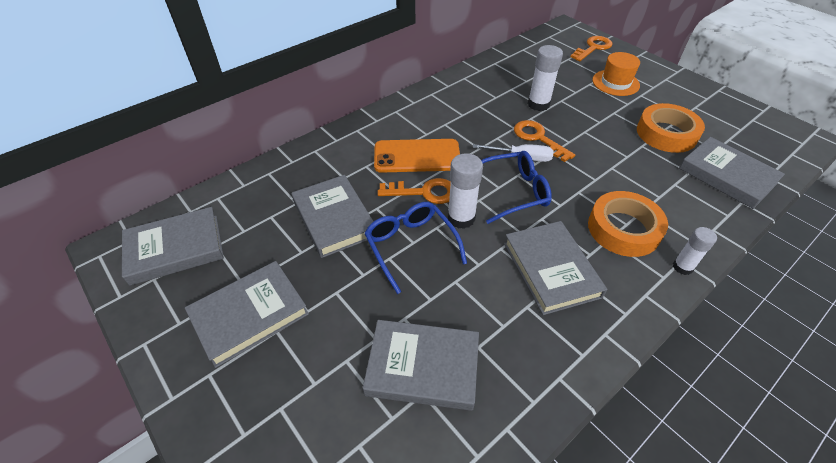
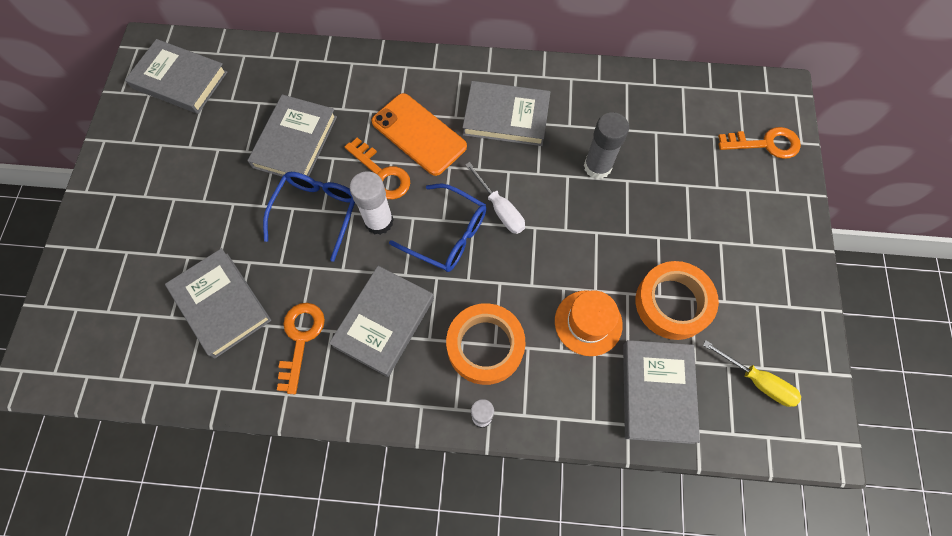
camera: 45 degrees right, 20 degrees up
(249, 315) = (171, 173): grey book -> grey book (506, 117)
(538, 104) = (597, 167): white glue stick -> grey glue stick
(538, 138) = (542, 203): orange key -> orange key (300, 339)
(615, 83) = (717, 206): orange hat -> orange hat (588, 323)
(749, 136) = (757, 381): none -> yellow screwdriver

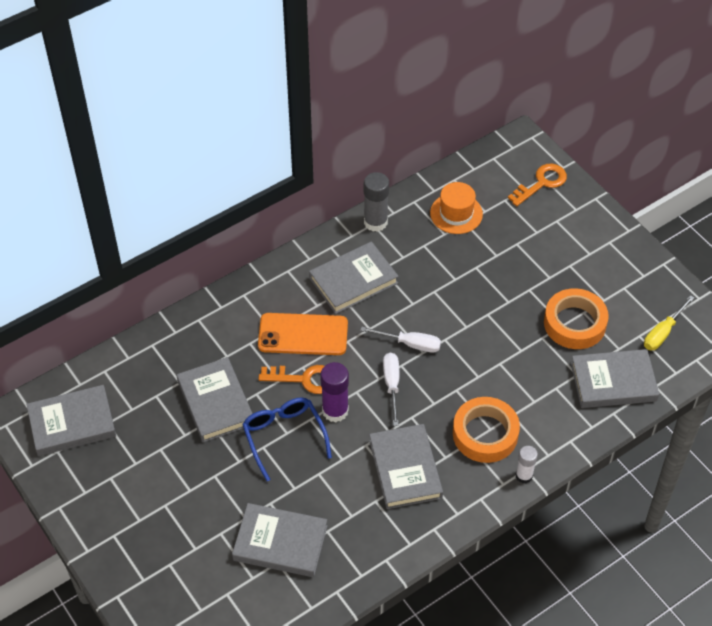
camera: 40 degrees left, 15 degrees down
(300, 339) = (360, 521): orange key -> none
(379, 221) = (335, 411): white glue stick -> purple glue stick
(448, 235) = (392, 385): blue glasses -> white screwdriver
(588, 323) = (535, 372): orange hat -> orange hat (456, 213)
(597, 167) = (448, 271): grey glue stick -> grey glue stick (375, 222)
(657, 392) = (613, 382): grey book -> grey book turned 60 degrees counterclockwise
(757, 381) = (663, 332): yellow screwdriver -> yellow screwdriver turned 135 degrees clockwise

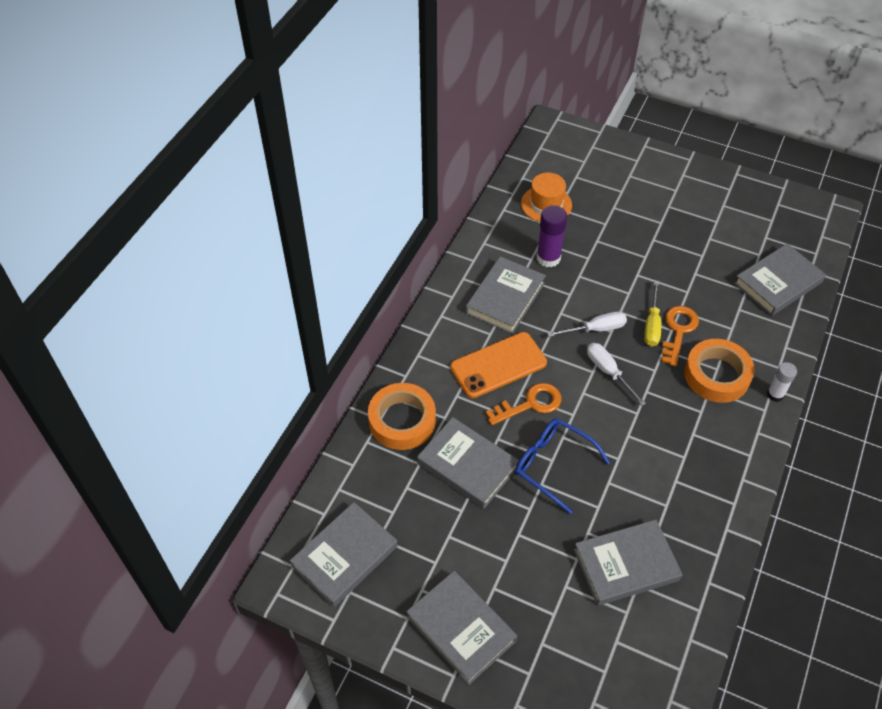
camera: 30 degrees left, 0 degrees up
(335, 411) = (579, 418): purple glue stick -> purple glue stick (548, 258)
(375, 222) = (485, 240): grey glue stick -> none
(405, 469) = (677, 439): grey book -> grey book (461, 629)
(541, 183) = (594, 151): orange key -> orange key (678, 331)
(574, 323) = (710, 250): orange tape -> orange tape (402, 420)
(663, 332) = (781, 226): yellow screwdriver -> yellow screwdriver (652, 325)

